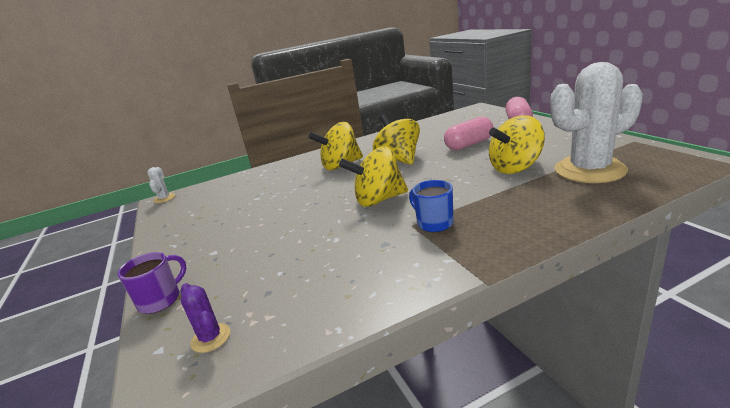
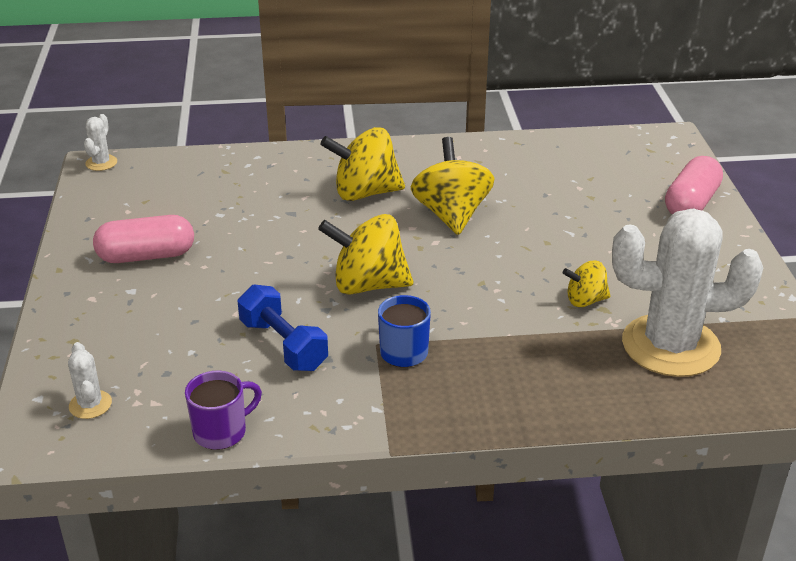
camera: 15 degrees right, 10 degrees up
(161, 300) = (54, 338): purple mug -> purple mug (221, 432)
(211, 338) = (90, 405): purple cactus -> white cactus
(347, 246) = (283, 345): none -> blue dumbbell
(469, 144) = (572, 225): pink capsule -> pink capsule (146, 256)
(515, 168) = (585, 300): yellow spinning top -> yellow spinning top, size x0.55

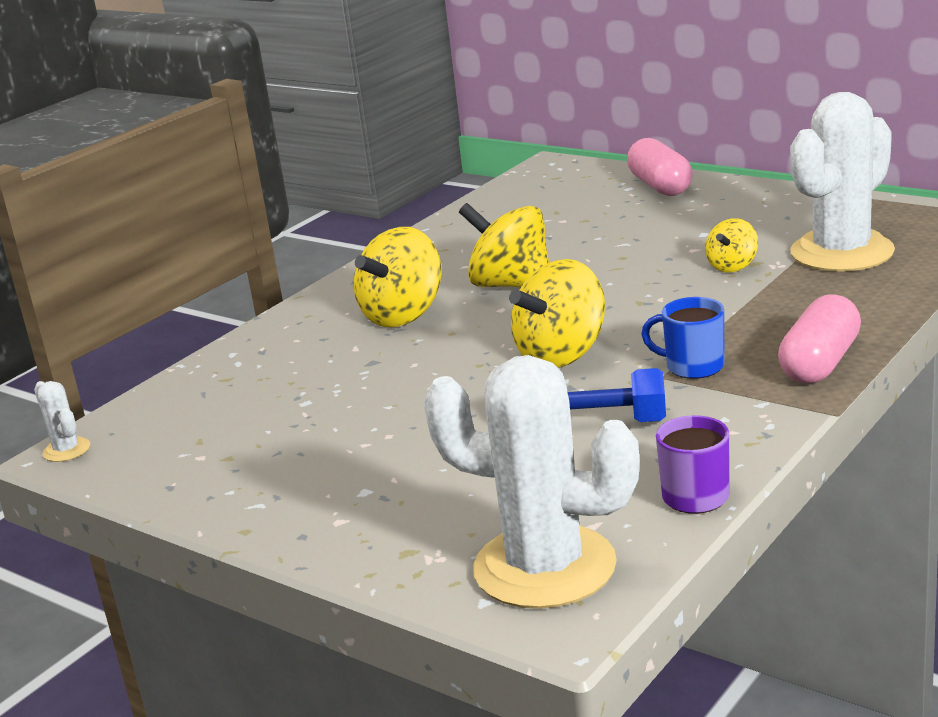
camera: 45 degrees left, 10 degrees down
(90, 405) = (544, 567): white cactus -> white cactus, size x2.46
(146, 256) = (313, 465): pink capsule -> pink capsule (820, 363)

